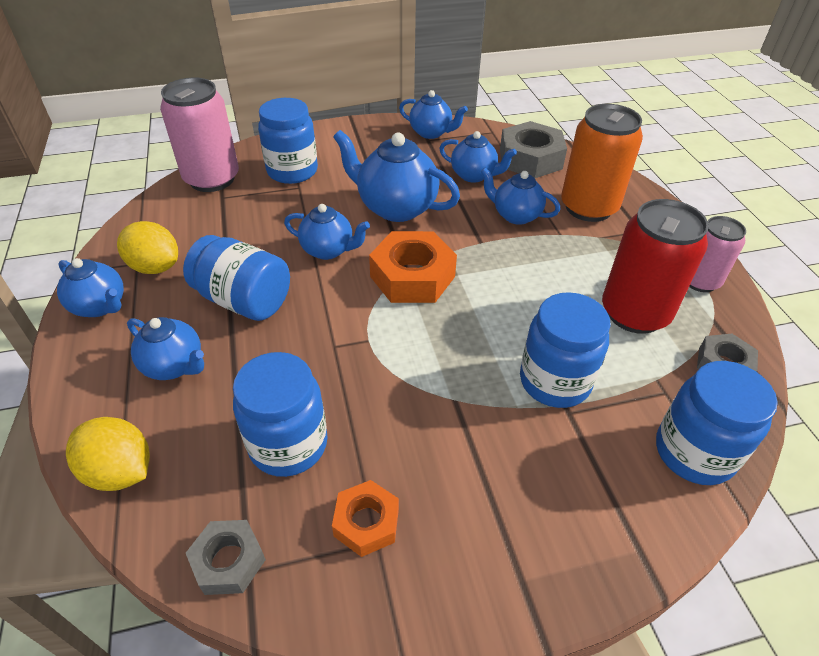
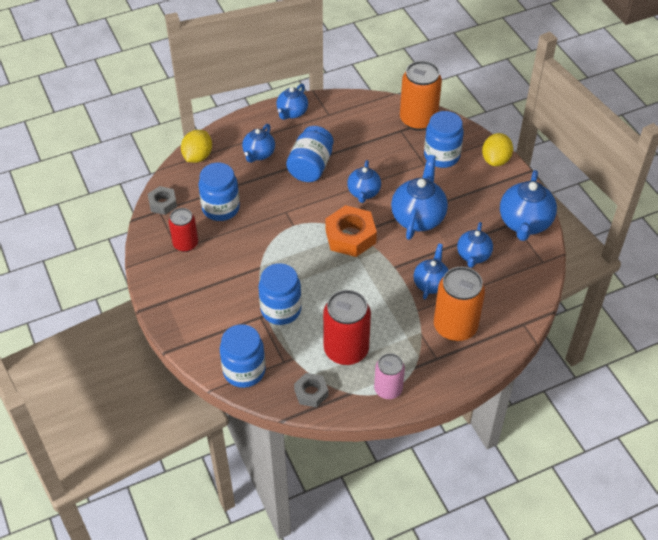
camera: 80 degrees right, 5 degrees up
(155, 267) = (327, 123): yellow lemon -> yellow lemon (495, 160)
(212, 179) = (418, 120): pink can -> orange can
(366, 522) = (185, 244): orange nut -> red can
(431, 133) = (524, 223): blue teapot -> blue teapot, size x1.61
(530, 159) = (510, 289): grey nut -> none

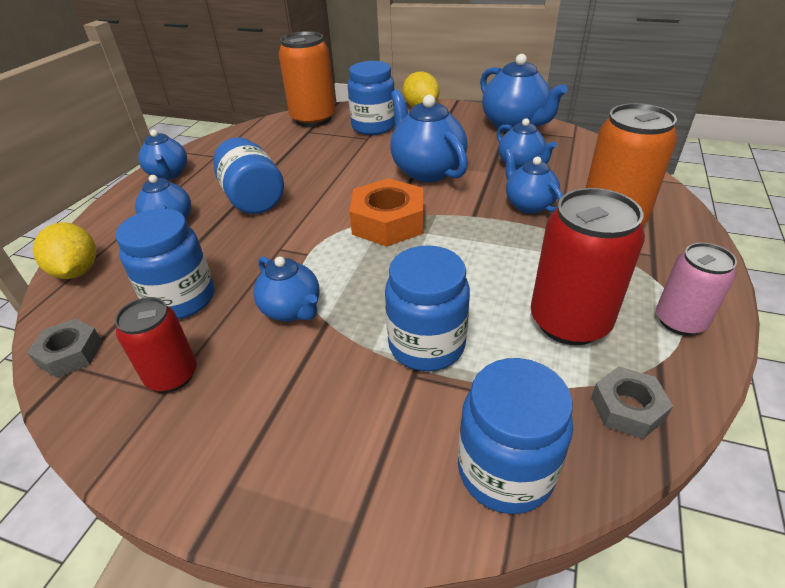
camera: 45 degrees left, 10 degrees down
(363, 193) = (344, 184): blue teapot -> blue teapot (292, 310)

